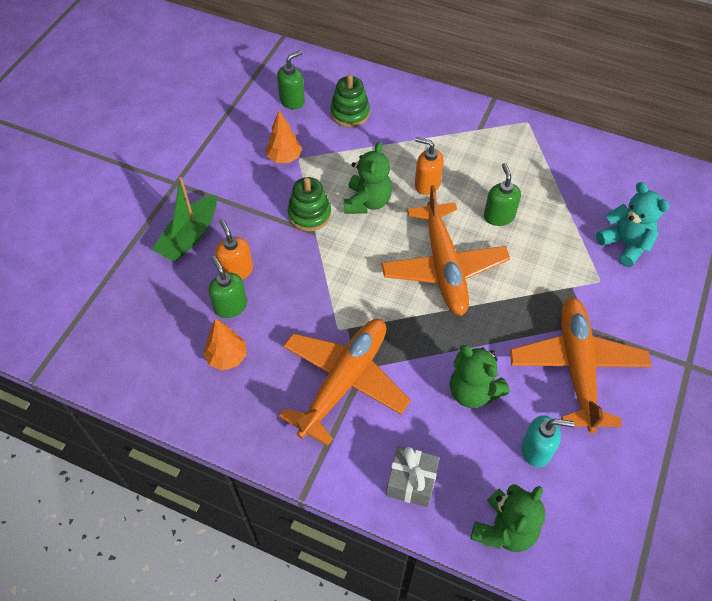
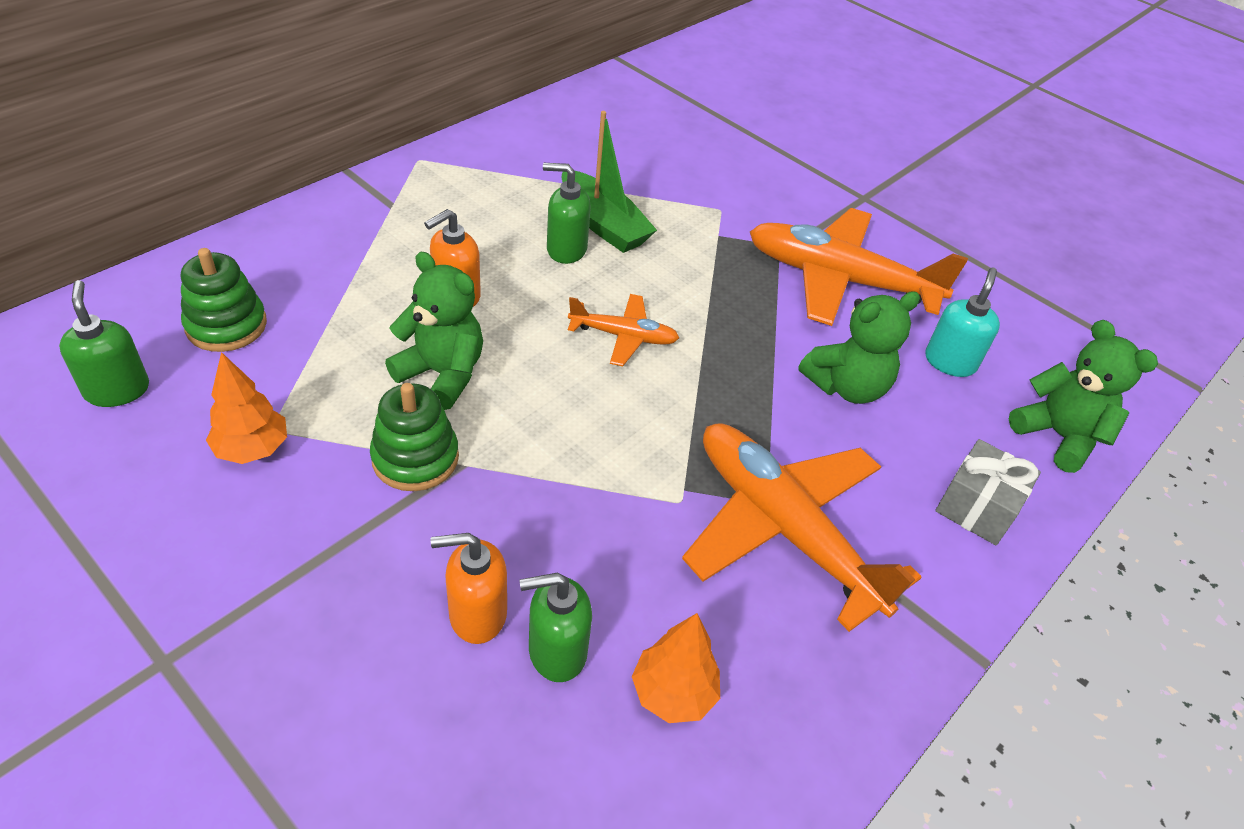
camera: 75 degrees left, 10 degrees down
(189, 236) = (336, 676): green boat -> green boat (603, 224)
(443, 267) = (623, 336): orange plane -> orange plane, size x0.50
(625, 244) = (676, 169): turquoise teddy bear -> none

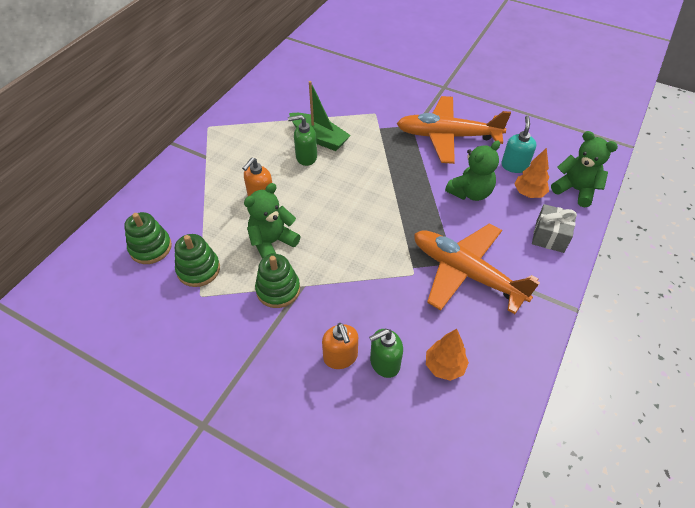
camera: 10 degrees left, 5 degrees up
(117, 390) = (111, 298): green soap dispenser -> none
(252, 449) = (195, 309): orange tree -> orange tree (528, 193)
(291, 384) = (198, 269): none -> green stacking toy
(442, 374) = (272, 242): green teddy bear -> green teddy bear turned 60 degrees counterclockwise
(477, 614) = (340, 357): orange soap dispenser -> orange soap dispenser turned 90 degrees counterclockwise
(623, 336) = (353, 197): orange plane -> none

